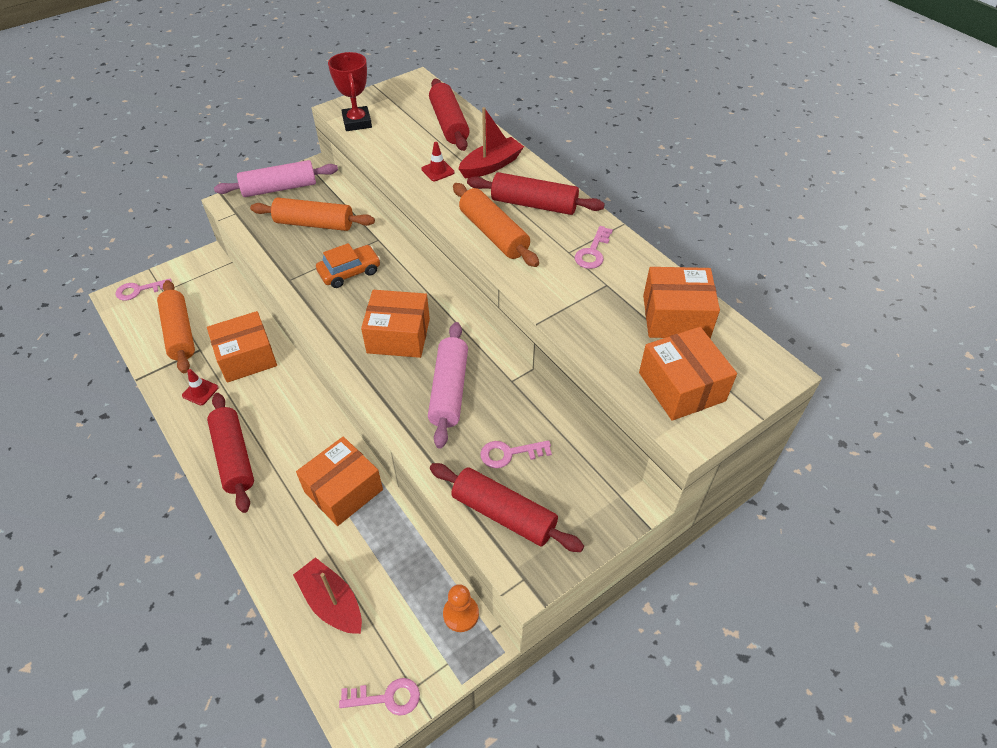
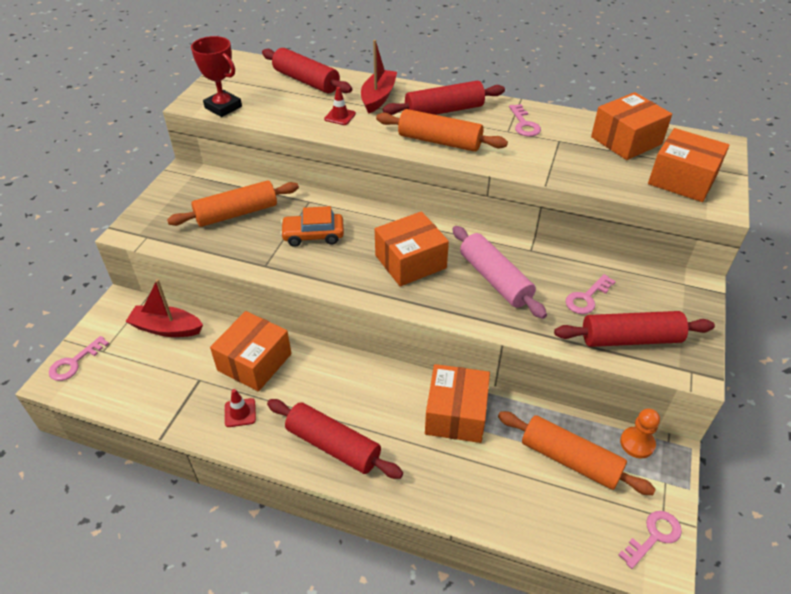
camera: 35 degrees left, 5 degrees down
(179, 333) = (162, 376): orange rolling pin -> orange rolling pin (570, 459)
(279, 188) = (168, 200): pink rolling pin -> none
(332, 602) = (540, 500): red boat -> red boat (167, 328)
(349, 272) = (313, 235): orange car -> orange car turned 120 degrees counterclockwise

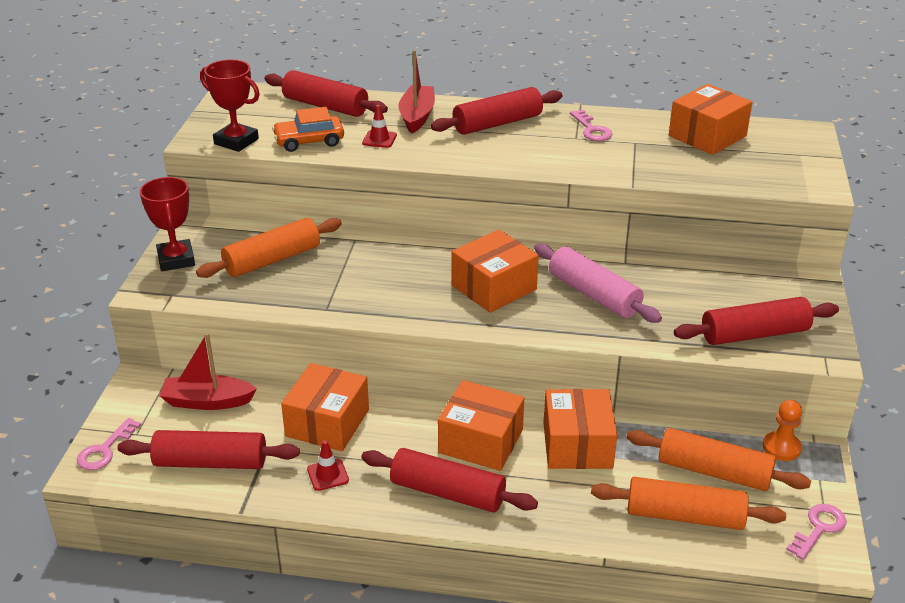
camera: 10 degrees left, 10 degrees down
(151, 386) = (211, 462): none -> red rolling pin
(161, 204) = (176, 259): none -> red trophy
(313, 235) = (372, 273): orange car -> orange car (309, 141)
(439, 141) = (503, 154): orange rolling pin -> orange rolling pin (684, 516)
(587, 298) = (698, 301): pink key -> none
(682, 179) = (776, 168): orange box -> orange box (480, 441)

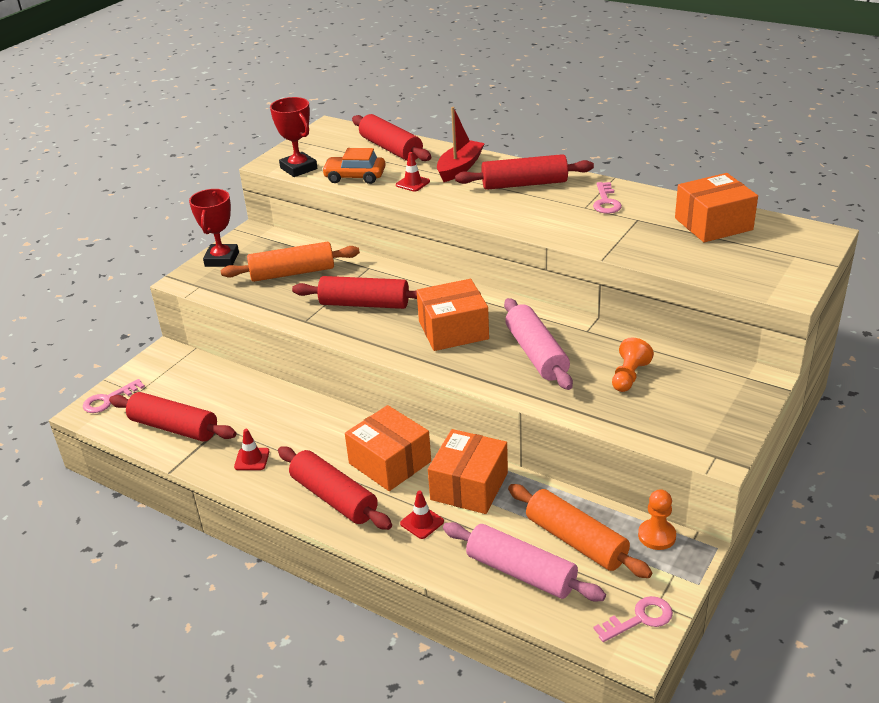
camera: 25 degrees right, 0 degrees up
(207, 401) = (203, 379): red boat -> none
(327, 423) = (279, 417): orange box -> none
(556, 493) = (422, 522): none -> red traffic cone
(684, 516) = (521, 572): orange rolling pin -> pink rolling pin
(696, 298) = (629, 376): none -> orange pawn
(754, 334) = (660, 420): red rolling pin -> red rolling pin (364, 304)

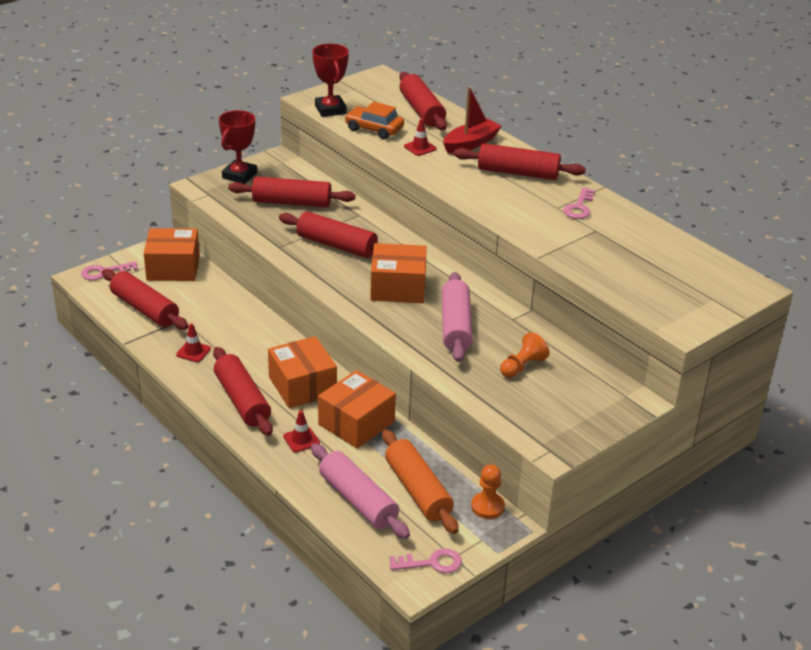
camera: 15 degrees right, 0 degrees up
(292, 273) = (291, 202): orange rolling pin -> red rolling pin
(713, 224) = (661, 252): orange box -> orange box (173, 268)

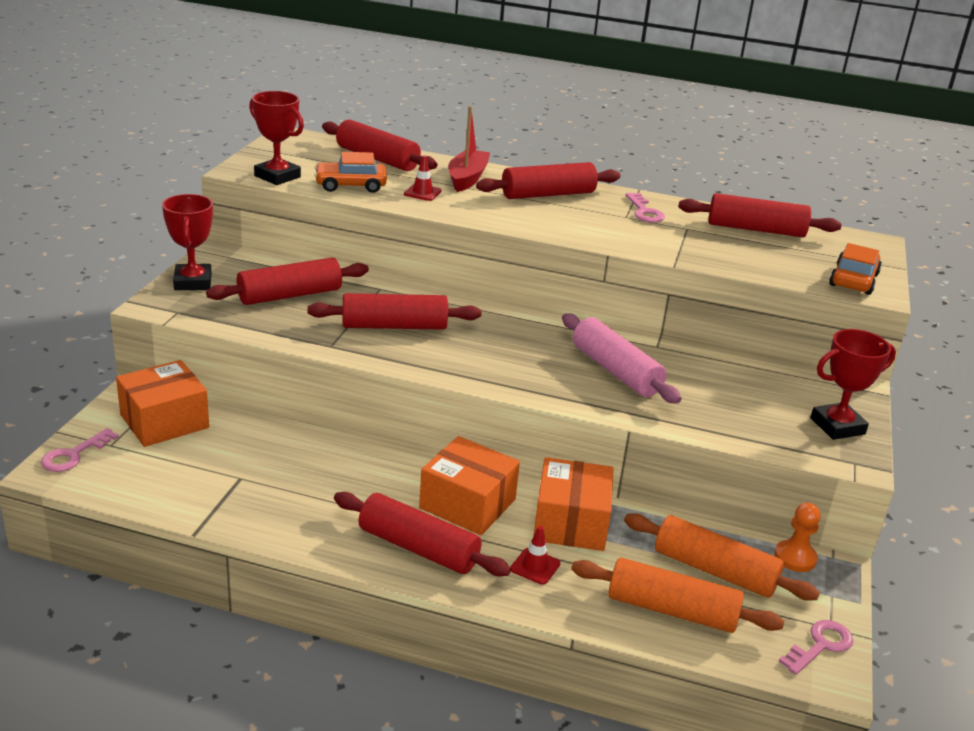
camera: 35 degrees left, 5 degrees down
(145, 309) = (178, 482): red rolling pin -> red rolling pin (756, 229)
(193, 352) = (296, 512): red traffic cone -> none
(358, 500) = (671, 610): pink rolling pin -> orange rolling pin
(398, 287) = (511, 350): orange box -> none
(522, 366) = (725, 389): orange pawn -> none
(575, 422) = (837, 426): none -> red trophy
(677, 312) = (853, 280): none -> orange car

